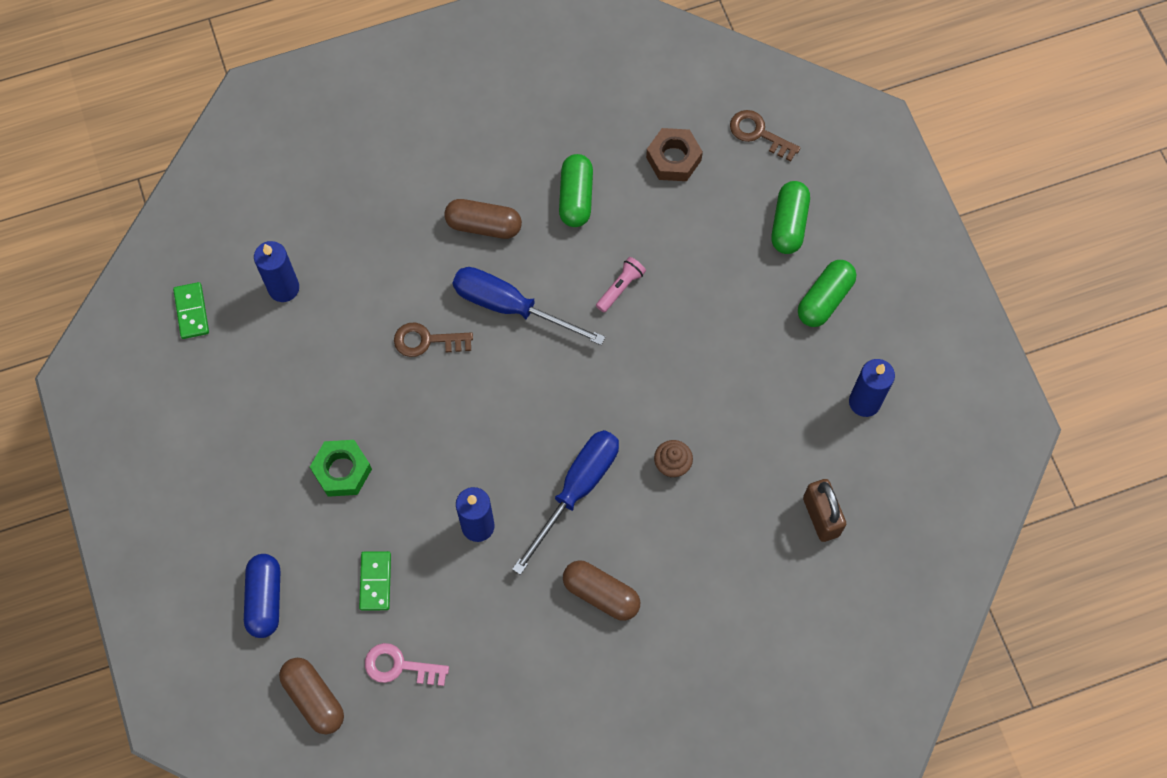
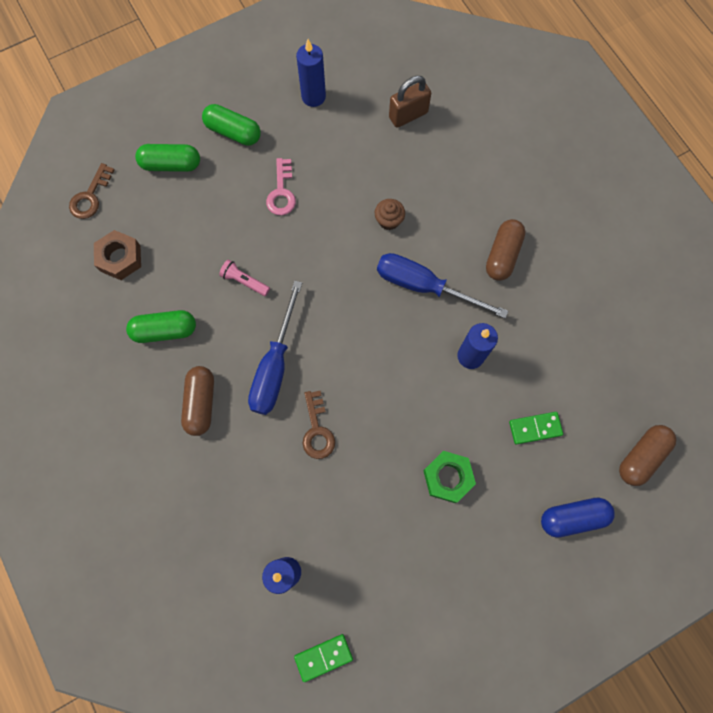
camera: 100 degrees left, 5 degrees up
(400, 666) = (597, 394): pink key -> pink key (281, 192)

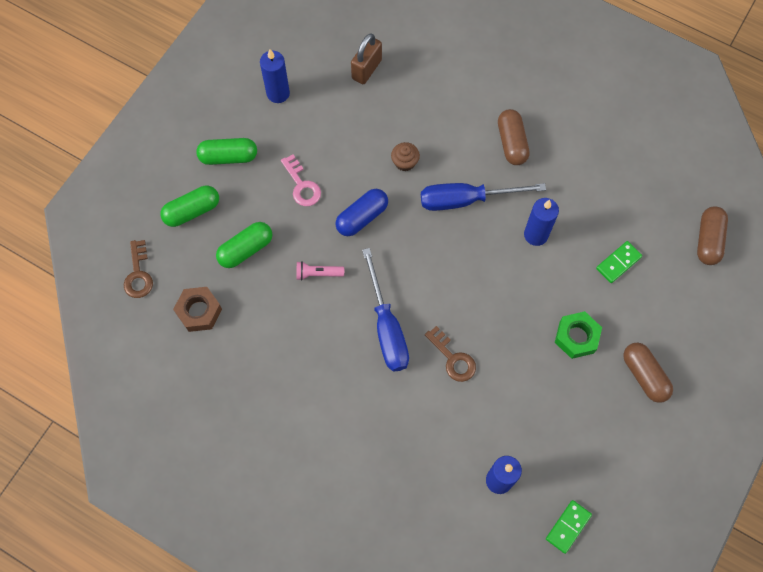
camera: 30 degrees left, 5 degrees down
(165, 330) = (277, 349): green capsule -> green capsule (246, 249)
(201, 403) = (345, 390): brown capsule -> brown capsule (644, 375)
(573, 517) = (686, 314): blue capsule -> blue capsule (362, 217)

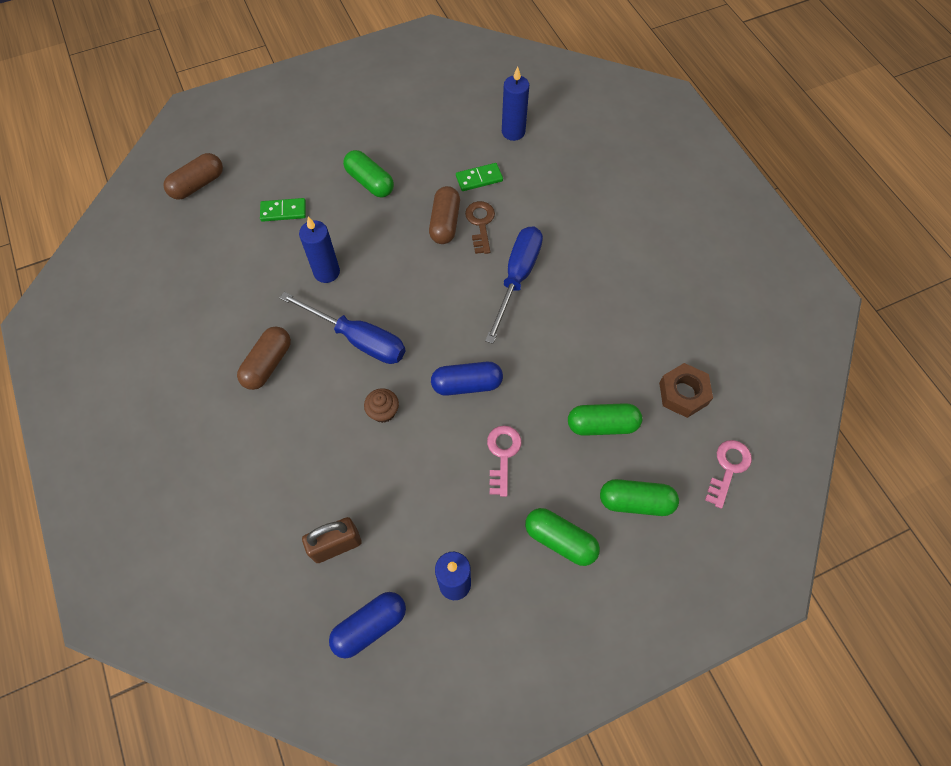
camera: 145 degrees left, 5 degrees down
(138, 274) = (728, 468): brown key -> pink key
(311, 43) = (370, 626): none -> blue capsule
(318, 273) = (546, 358): pink flashlight -> none
(568, 527) = (487, 83): green domino -> green domino (479, 178)
(576, 337) = (370, 182): green nut -> green capsule
(644, 375) = (346, 131): brown capsule -> brown capsule (445, 223)

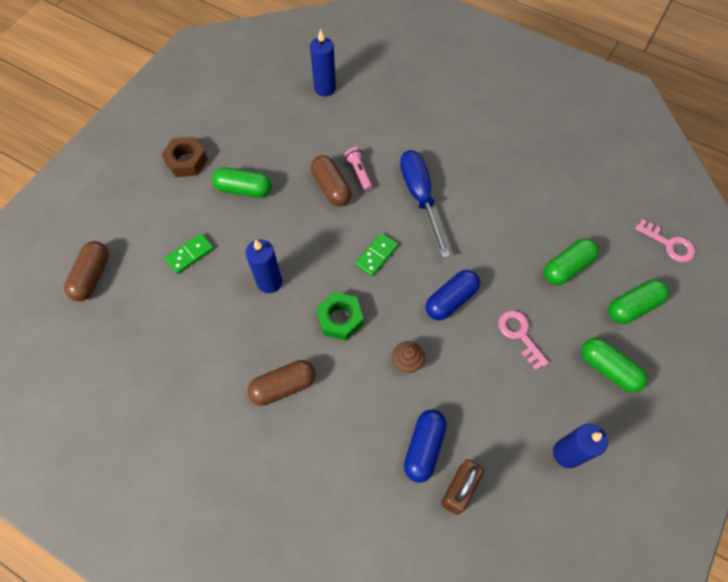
camera: 35 degrees left, 0 degrees up
(268, 364) = (283, 386): brown capsule -> brown capsule turned 75 degrees clockwise
(358, 339) = (340, 319): blue screwdriver -> green nut
(370, 626) = (535, 531): blue capsule -> blue capsule (424, 448)
(479, 178) = (329, 138): green domino -> green domino (376, 255)
(480, 224) = (359, 172): brown key -> pink flashlight
(560, 540) = (608, 369): green capsule -> green capsule turned 45 degrees clockwise
(683, 393) = (599, 210): brown nut -> brown nut (186, 161)
(728, 468) = (668, 244): pink key -> pink key turned 135 degrees clockwise

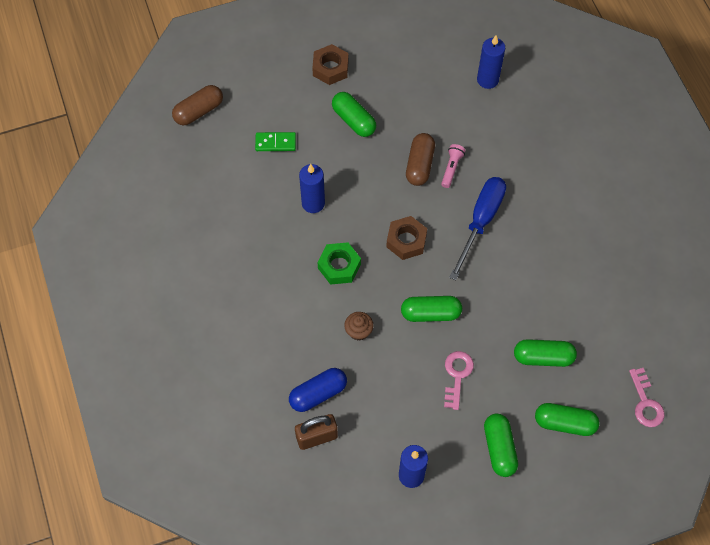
camera: 40 degrees right, 0 degrees up
(283, 386) = (261, 282): brown capsule -> none
(376, 255) = (406, 241): green domino -> brown nut
(451, 300) = (430, 313): blue capsule -> green capsule

